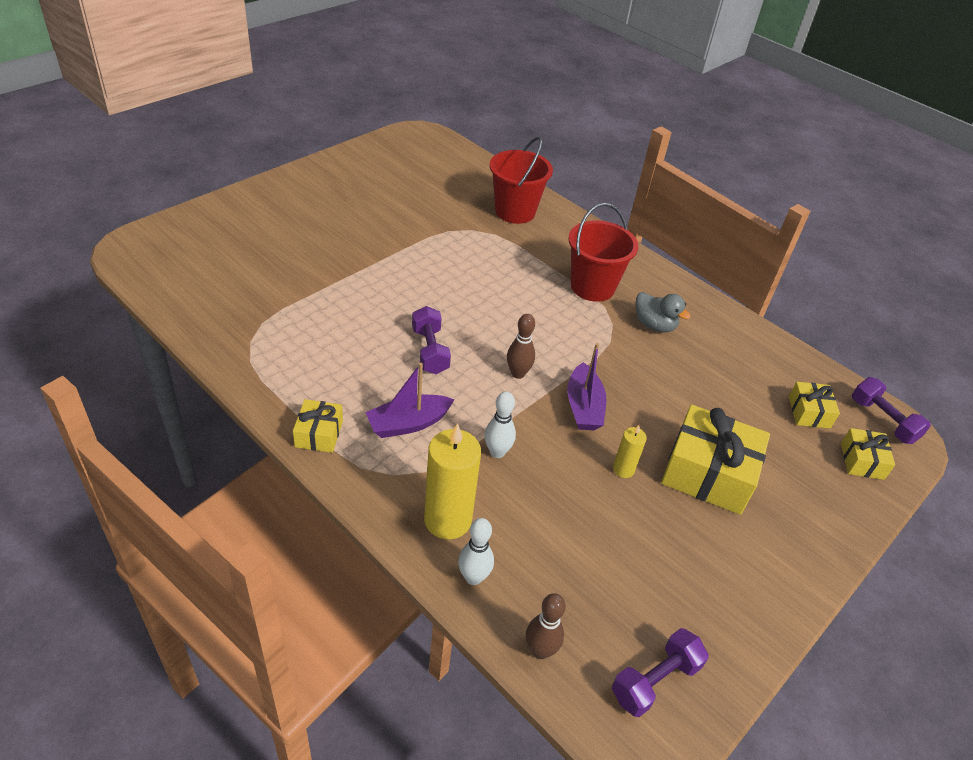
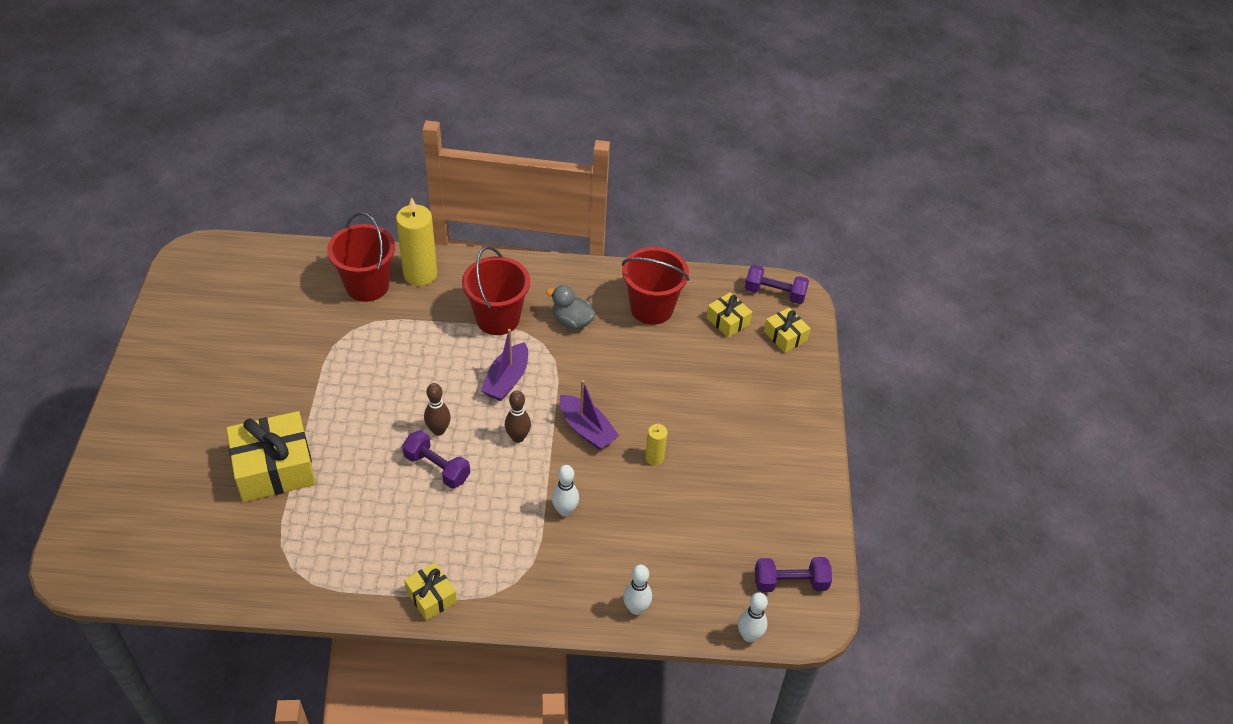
camera: 40 degrees left, 5 degrees up
(408, 423) = (484, 538): purple boat -> purple boat (506, 380)
(448, 520) = (582, 585): yellow candle -> yellow candle (420, 274)
(540, 650) = (716, 619): brown bowling pin -> brown bowling pin (438, 430)
(558, 694) = (749, 635): none -> white bowling pin
(654, 325) = (572, 321): grey duck -> grey duck turned 150 degrees counterclockwise
(655, 681) = (790, 582): purple dumbbell -> purple dumbbell turned 75 degrees clockwise
(708, 473) = (706, 418): yellow gift -> yellow gift (274, 468)
(739, 358) = (651, 308): none -> red bucket

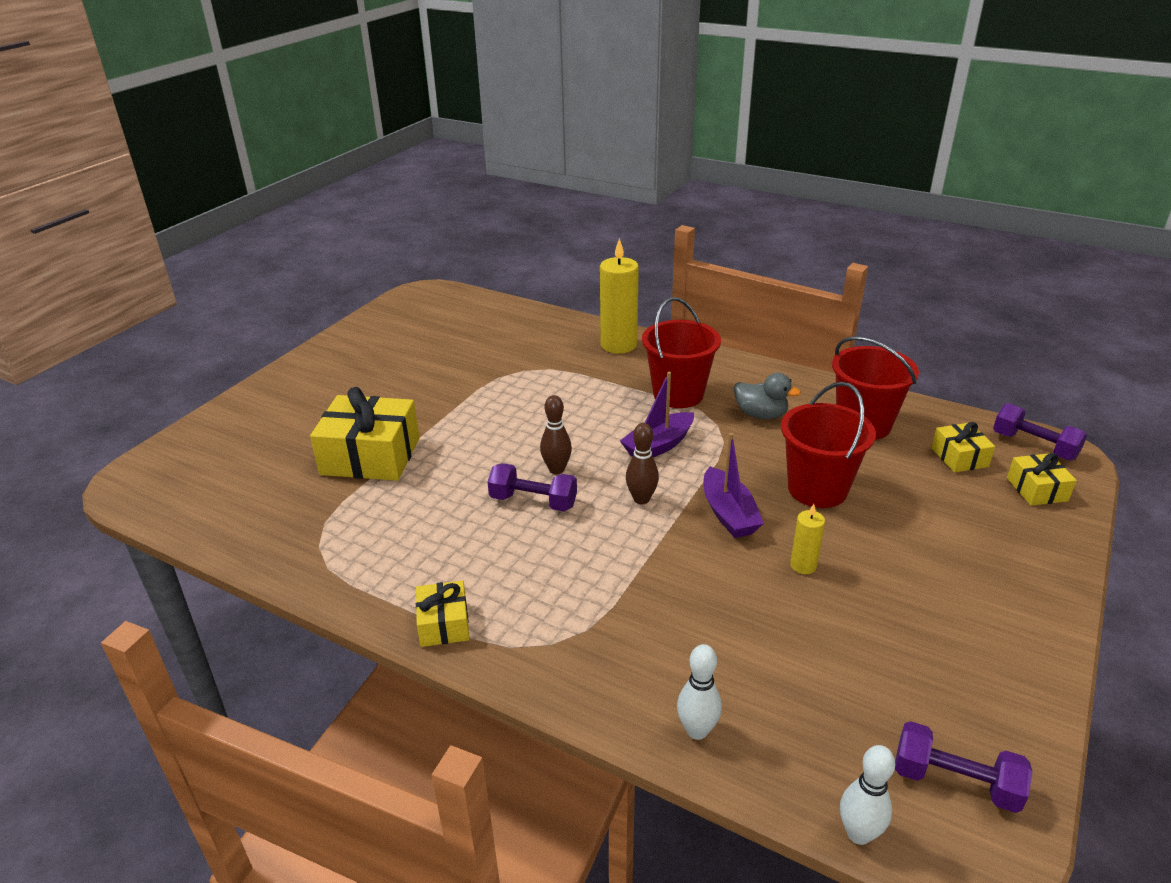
camera: 30 degrees right, 15 degrees down
(367, 285) = (561, 342): red bucket -> red bucket (817, 489)
(437, 468) = (533, 501): purple dumbbell -> purple dumbbell turned 45 degrees counterclockwise
(565, 510) = (658, 586): white bowling pin -> none
(572, 321) = (761, 414): grey duck -> grey duck turned 150 degrees clockwise

